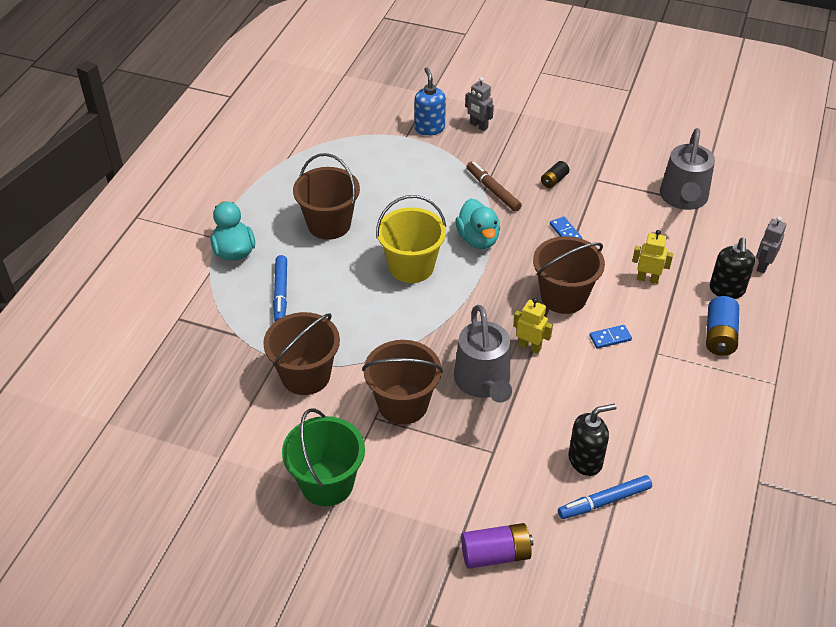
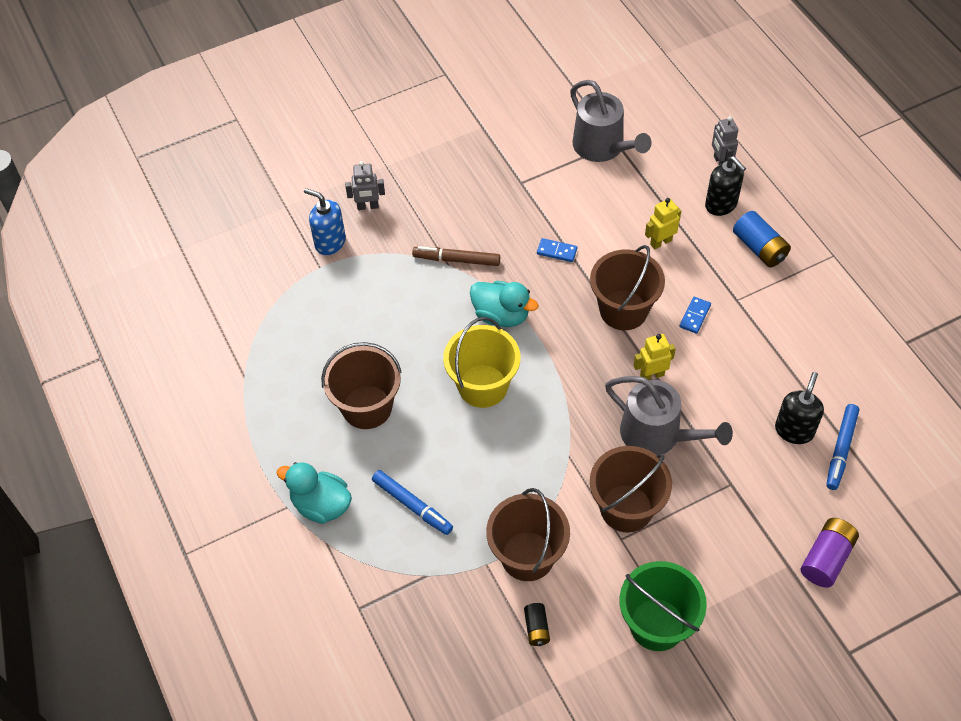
camera: 45 degrees left, 10 degrees up
(554, 180) = (491, 210): black battery -> black battery (536, 628)

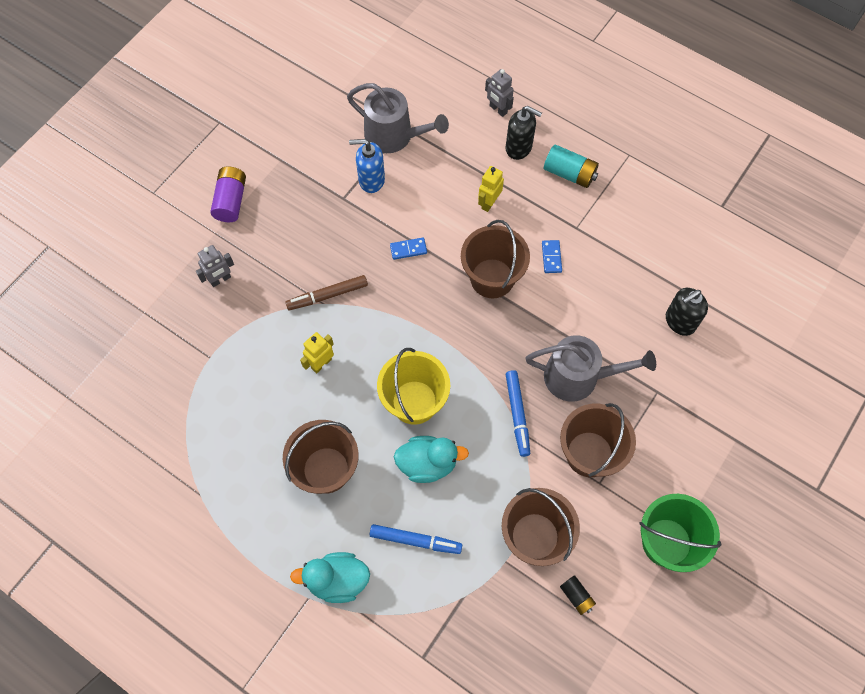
camera: 30 degrees left, 10 degrees up
(330, 242) = (205, 329): blue soap dispenser -> blue soap dispenser (371, 180)
(501, 315) = (394, 329): turquoise duck -> turquoise duck (427, 464)
(652, 375) = (546, 326): yellow robot -> yellow robot (321, 363)
(759, 248) = (569, 173): blue battery -> turquoise battery
(794, 430) = (680, 322): black soap dispenser -> black soap dispenser turned 120 degrees counterclockwise
(826, 558) = (760, 419): purple battery -> purple battery (231, 201)
(841, 450) = (722, 321): blue marker -> blue marker (517, 414)

